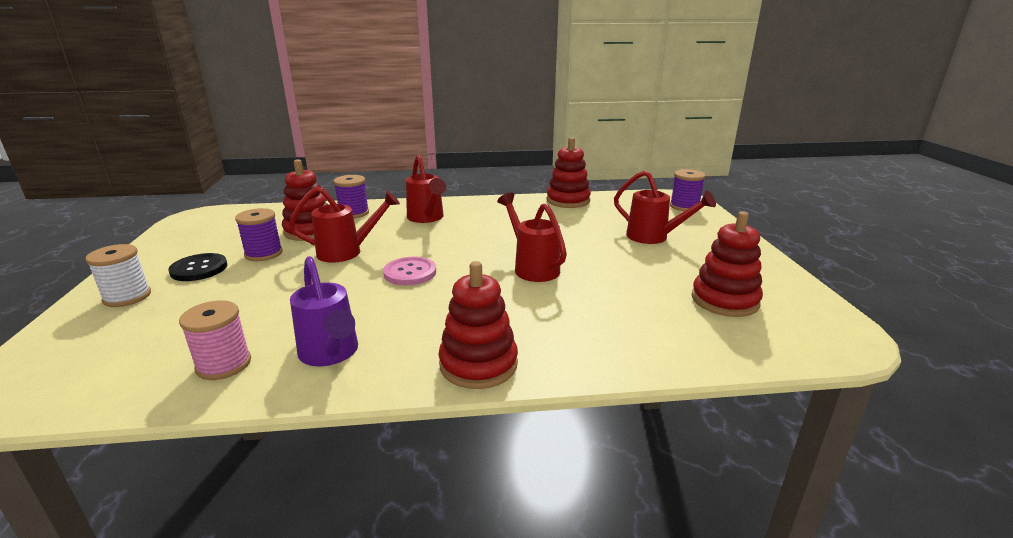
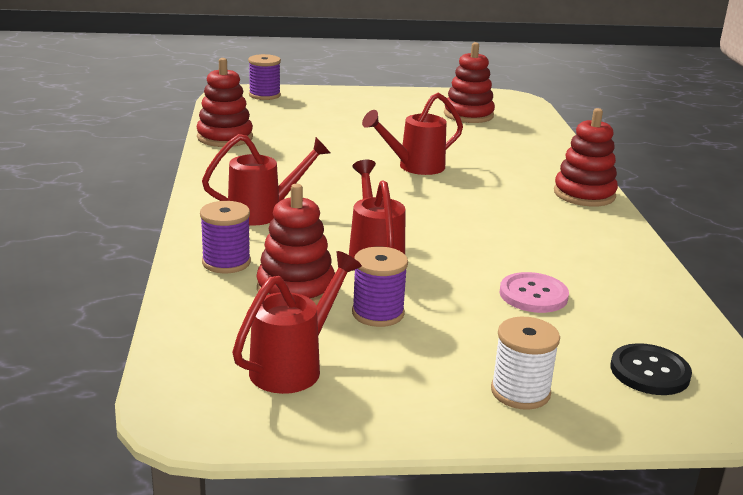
camera: 90 degrees left, 0 degrees up
(199, 269) = (429, 355): black button -> black button (649, 372)
(224, 364) = (630, 294): pink spool -> none
(331, 354) = (594, 248): purple watering can -> none
(410, 273) = (431, 220): pink button -> pink button (533, 295)
(654, 237) = (346, 117): red watering can -> red watering can (294, 366)

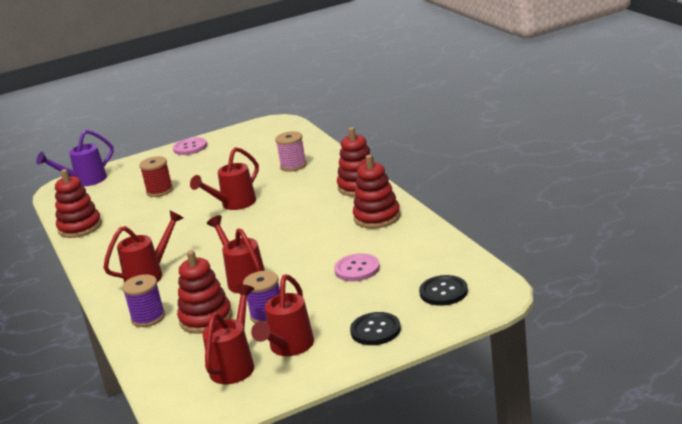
camera: 15 degrees left, 0 degrees up
(264, 95) = (85, 181): purple spool -> purple watering can
(338, 127) = (159, 191): none -> red spool
(380, 371) = (289, 348): none -> red watering can
(400, 95) = (190, 147): none -> pink button
(468, 115) = (250, 148): red stacking toy -> red stacking toy (377, 217)
(510, 147) = (293, 166): none -> pink spool
(520, 392) = (375, 330): white spool -> black button

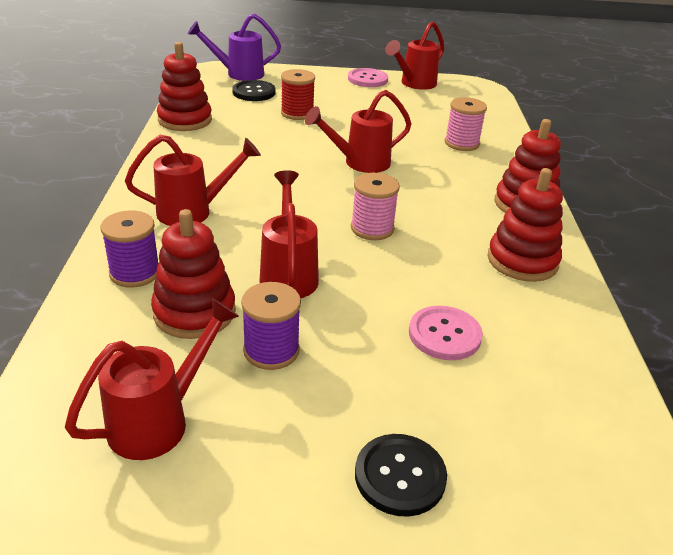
camera: 20 degrees right, 10 degrees up
(274, 237) = (372, 228): none -> pink spool
(289, 348) = (251, 434): red watering can -> red watering can (414, 84)
(443, 292) = (553, 455): black button -> black button (254, 92)

